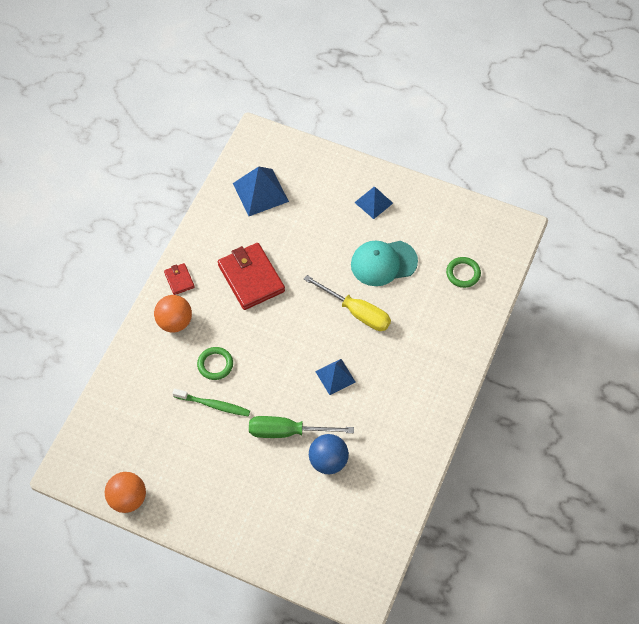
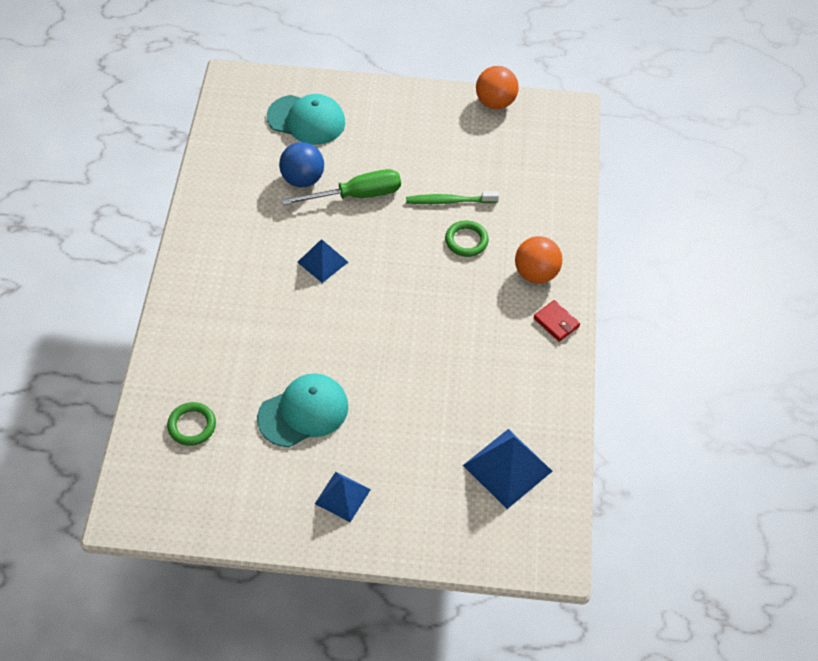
camera: 160 degrees right, 5 degrees down
(251, 278) = (468, 347): red wallet -> none
(306, 526) = (306, 120): none -> turquoise cap
(356, 312) = (320, 340): yellow screwdriver -> none

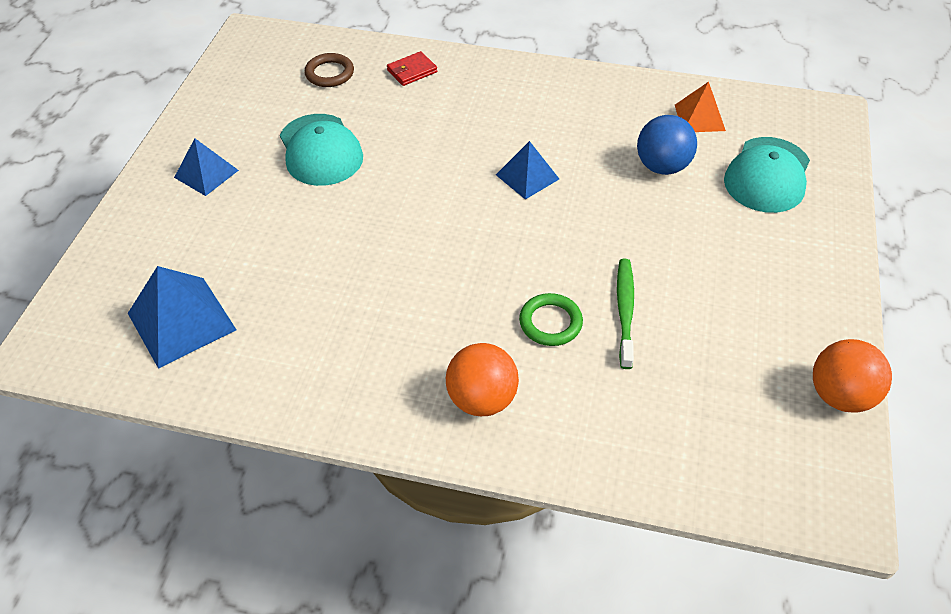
camera: 100 degrees right, 5 degrees down
(192, 426) = (329, 73): green ring -> brown ring
(242, 155) = (699, 117): none -> orange pyramid
(357, 195) = (635, 214): green screwdriver -> none
(556, 322) = (389, 411): red wallet -> red wallet (412, 71)

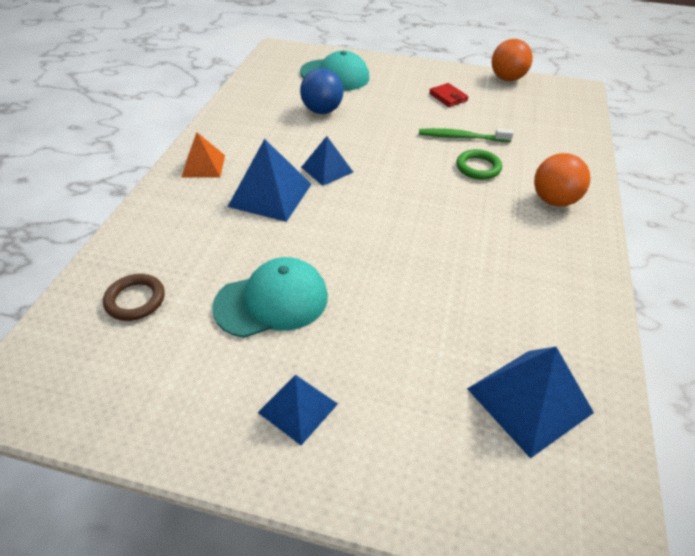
camera: 90 degrees left, 5 degrees down
(412, 71) = (158, 234): red wallet -> red wallet (448, 97)
(475, 136) = (270, 195): none -> blue pyramid
(699, 117) = (271, 91): orange pyramid -> orange pyramid (203, 166)

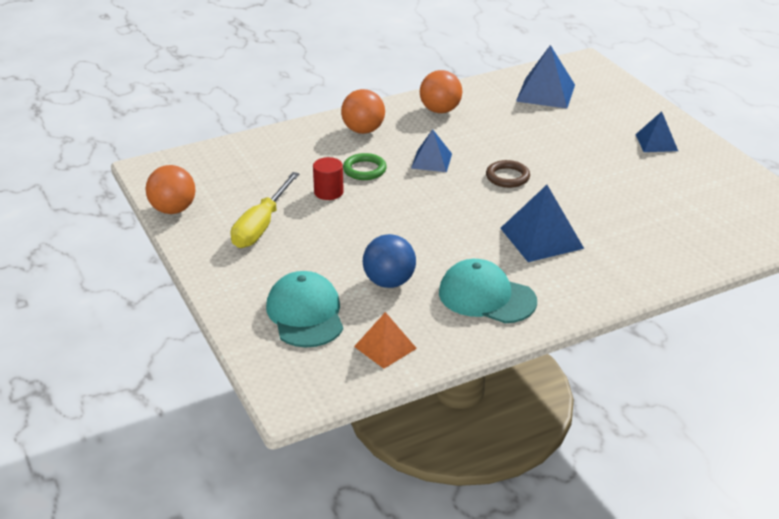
camera: 130 degrees left, 10 degrees down
(135, 300) = (705, 227): brown ring -> brown ring (507, 177)
(203, 166) = (565, 292): orange pyramid -> orange pyramid (385, 347)
(272, 301) = (619, 182): turquoise cap -> turquoise cap (486, 297)
(327, 169) = (472, 231): blue pyramid -> blue pyramid (431, 161)
(448, 97) = (261, 226): red wallet -> yellow screwdriver
(461, 137) = (328, 192): green toothbrush -> red cylinder
(556, 272) = (440, 110): none -> orange ball

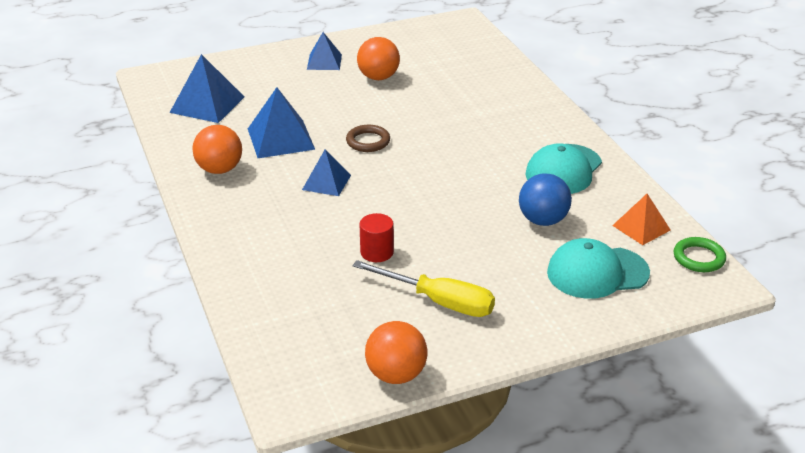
camera: 85 degrees left, 0 degrees up
(363, 130) = (247, 223): orange ball -> orange ball (378, 77)
(364, 170) = (335, 226): green ring -> green ring (699, 258)
(541, 238) = (474, 134): blue pyramid -> blue pyramid (280, 139)

